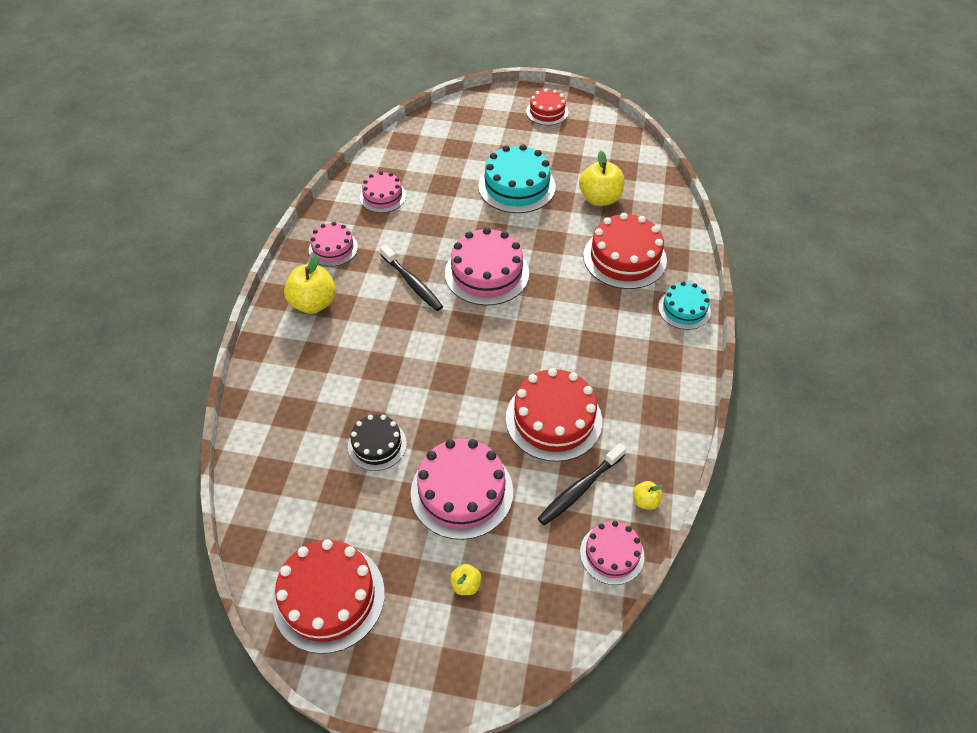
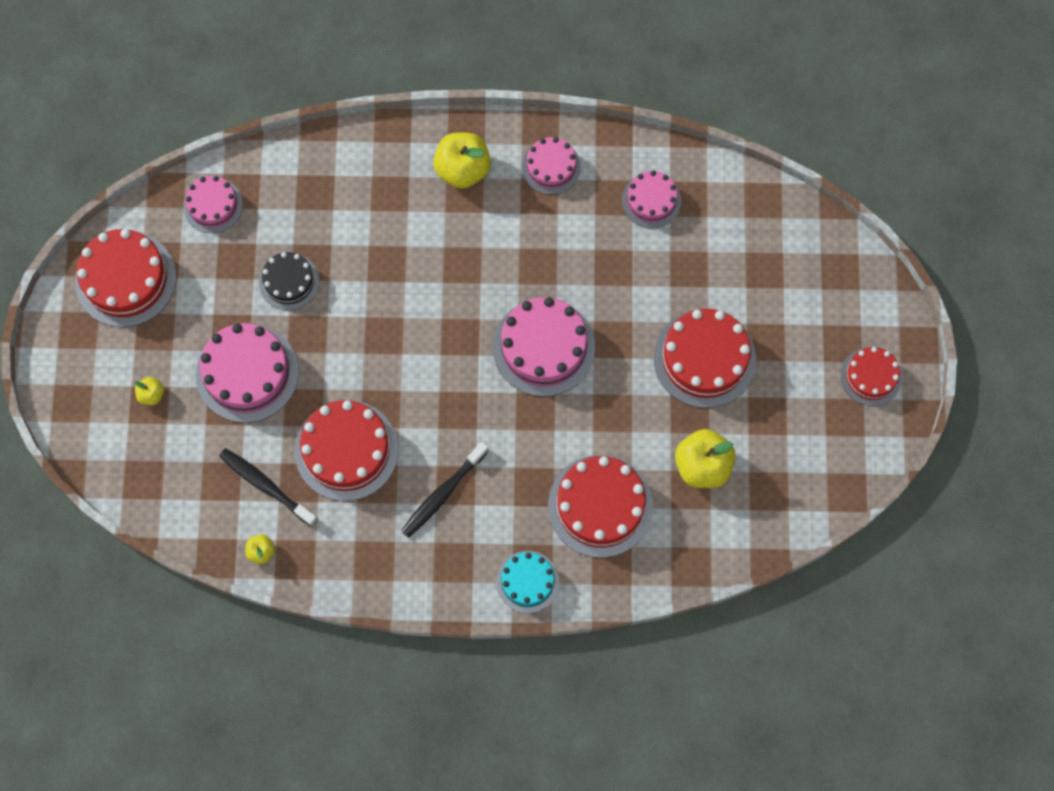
camera: 80 degrees right, 20 degrees up
(412, 283) = (513, 267): black toothbrush -> black toothbrush (443, 493)
(517, 186) = (704, 358): turquoise cake -> red cake
(612, 554) = (199, 523): pink cake -> pink cake (213, 205)

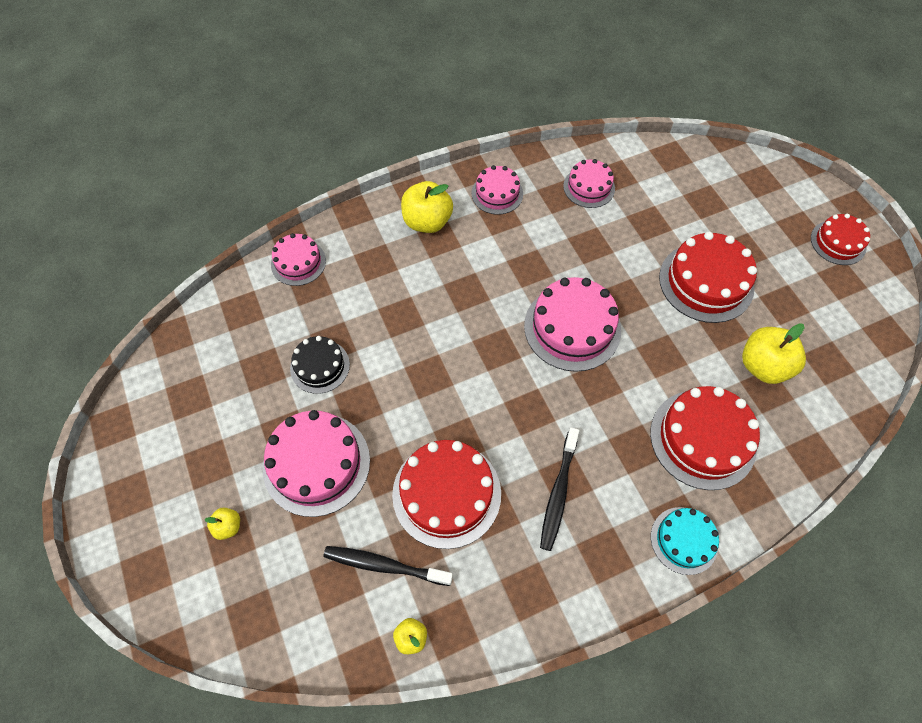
camera: 25 degrees left, 10 degrees down
(125, 279) = (160, 428): red cake -> none
(213, 205) = (220, 331): pink cake -> pink cake (298, 262)

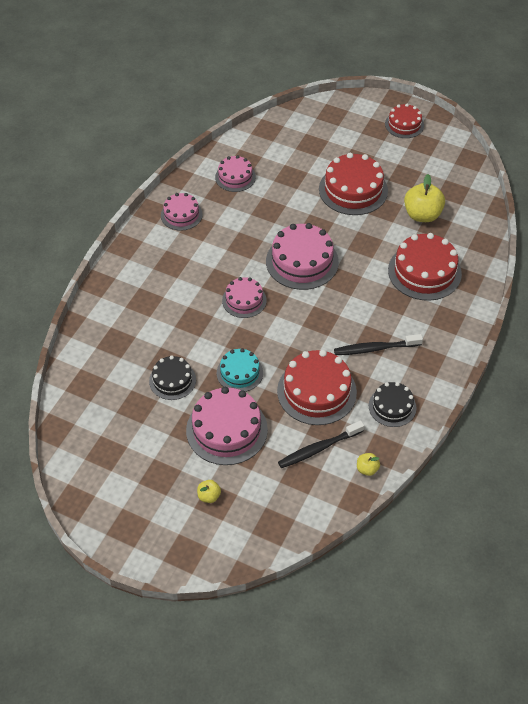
camera: 40 degrees left, 10 degrees down
(298, 262) = (93, 334): pink cake -> pink cake (244, 300)
(427, 222) = (153, 258): yellow apple -> none
(511, 581) = (392, 406): none -> black cake
(558, 492) = (375, 348): black toothbrush -> black toothbrush turned 105 degrees clockwise
(684, 540) = (459, 326): turquoise cake -> turquoise cake (239, 373)

